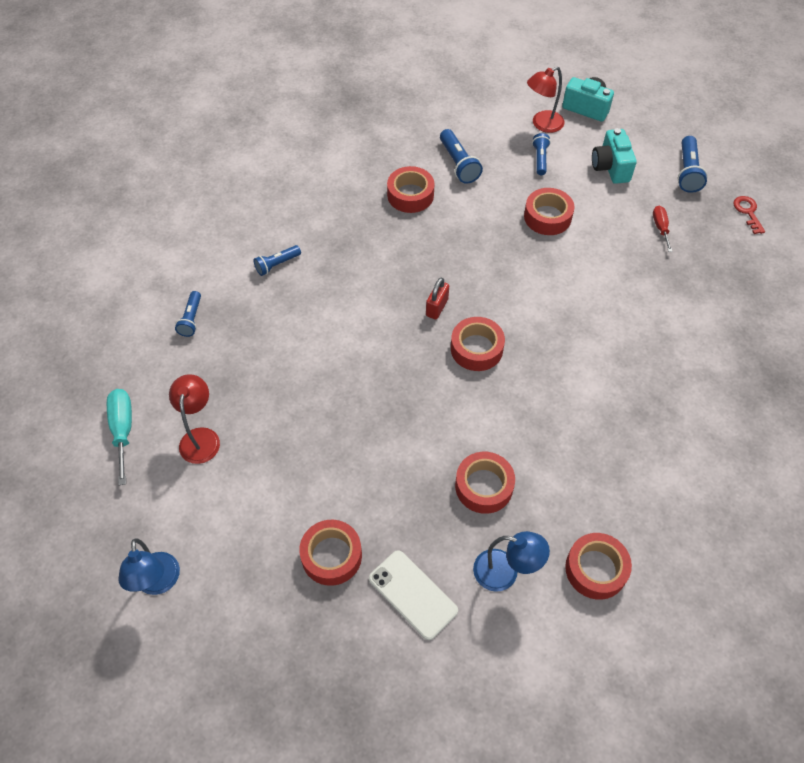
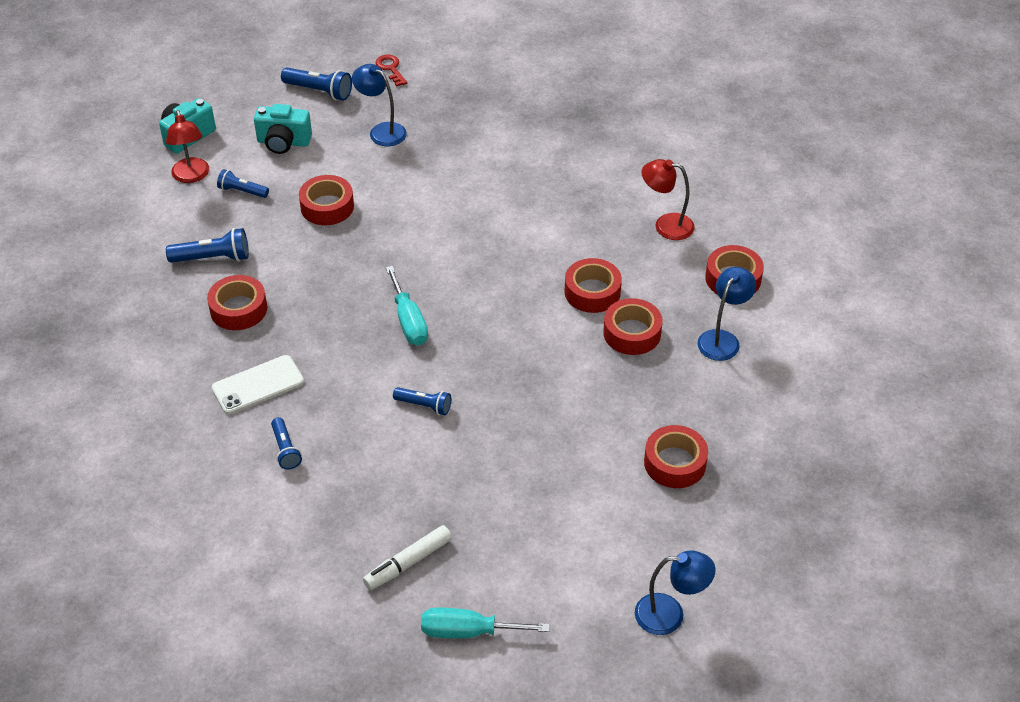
camera: 75 degrees left, 10 degrees down
(183, 372) = (408, 563): none -> white marker
(191, 319) = (332, 545): blue flashlight -> blue flashlight (424, 405)
(200, 437) = (503, 556): red lamp -> red lamp (665, 225)
(413, 594) = (728, 409): white phone -> white phone (258, 385)
(437, 307) = (409, 321): red padlock -> turquoise screwdriver
(476, 348) = (473, 302): red tape -> red tape (592, 292)
(660, 228) = (381, 131): red screwdriver -> blue lamp
(748, 212) = (391, 69): red key -> red key turned 60 degrees clockwise

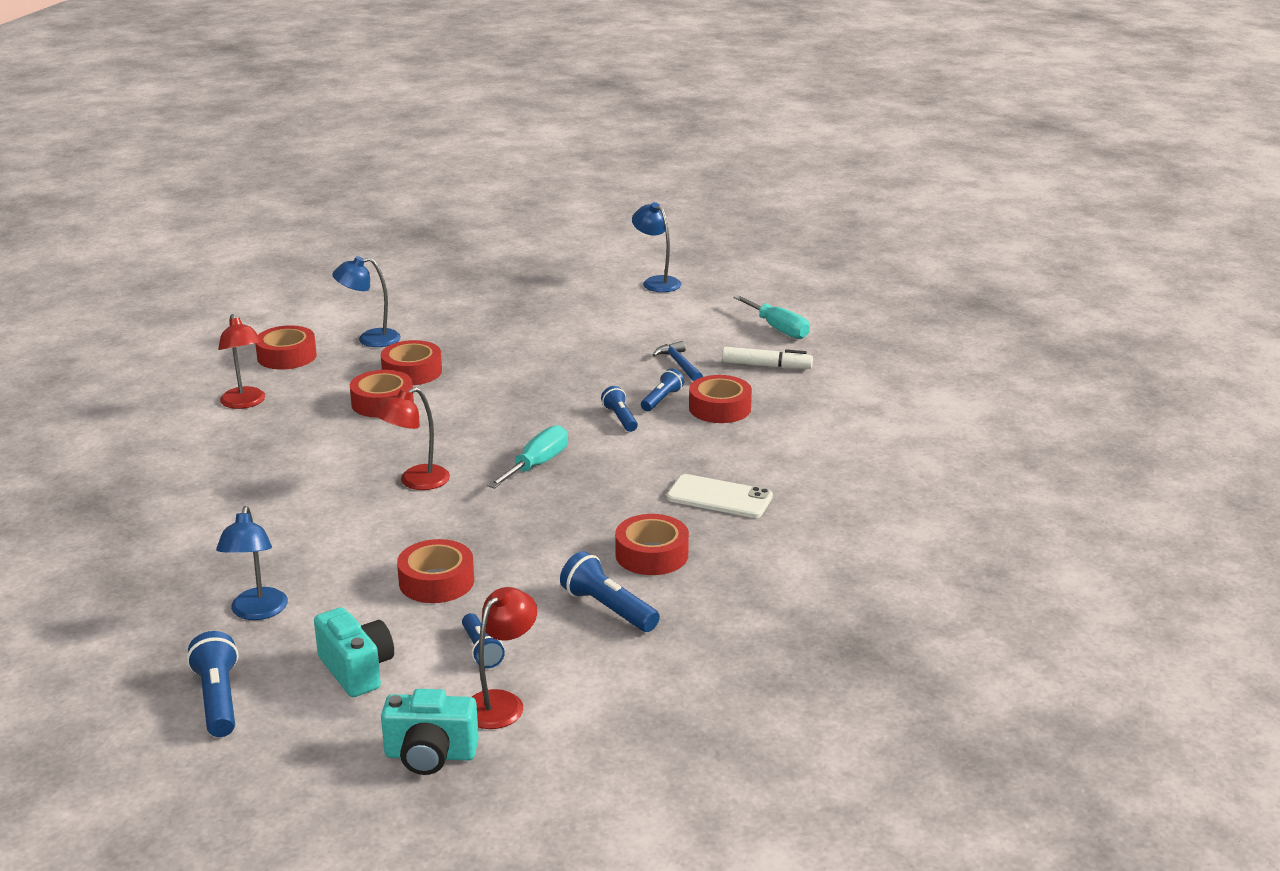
camera: 130 degrees left, 20 degrees down
(286, 449) = (758, 452): blue flashlight -> blue flashlight (661, 399)
(391, 69) = (110, 668): red key -> none
(454, 253) = (415, 482): none -> red lamp
(474, 504) = (679, 364): none -> blue hammer
(675, 463) = (528, 317): red tape -> red tape (720, 408)

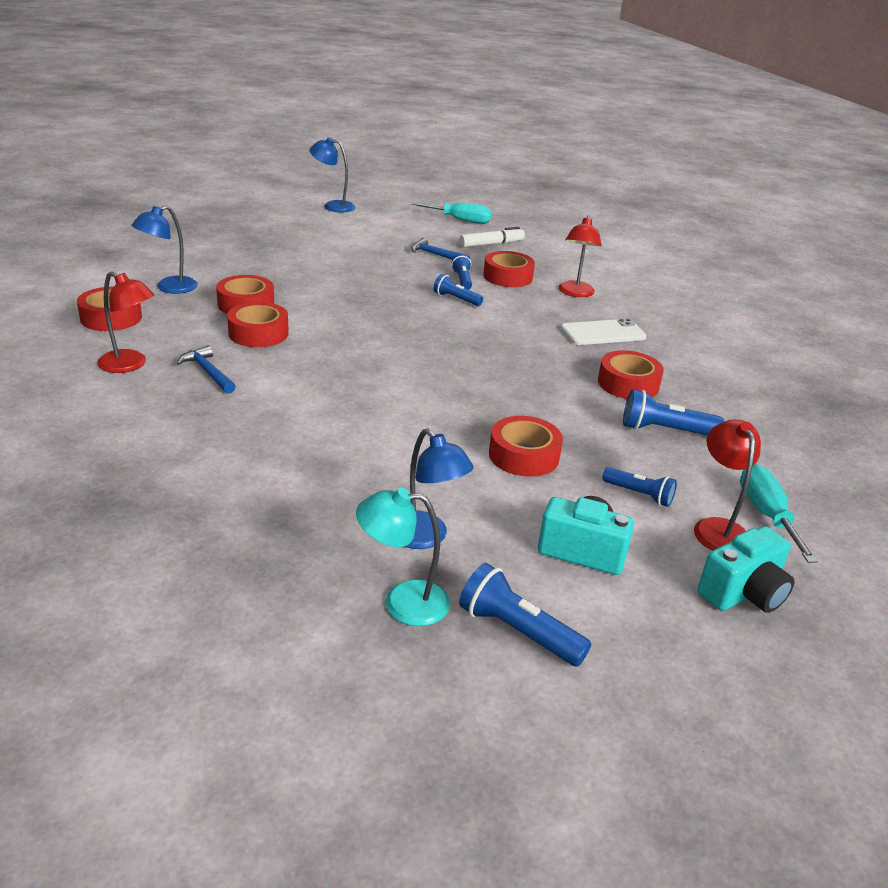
camera: 40 degrees left, 5 degrees up
(174, 647) = (402, 602): none -> turquoise lamp
(293, 426) = (207, 372): none -> blue hammer
(415, 482) = (383, 385): red lamp -> red lamp (575, 293)
(537, 465) = (452, 346): turquoise screwdriver -> turquoise screwdriver (766, 514)

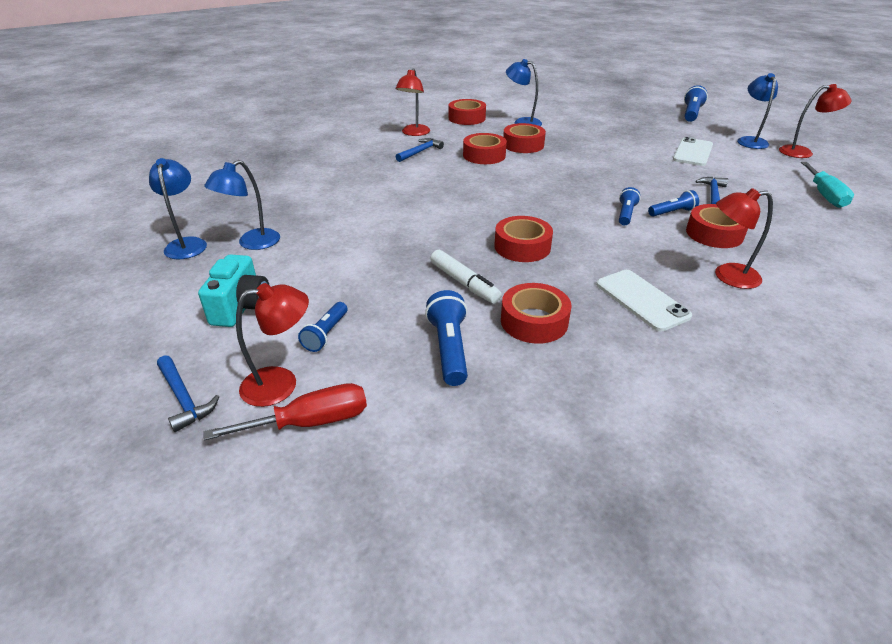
camera: 80 degrees right, 5 degrees up
(340, 234) = (693, 152): none -> white phone
(374, 198) = (802, 152): none -> red lamp
(402, 602) = (187, 244): turquoise lamp -> blue lamp
(491, 244) = (788, 217): white marker -> white marker (464, 283)
(517, 631) = (154, 286): blue flashlight -> blue flashlight (691, 113)
(523, 455) = (367, 271): red tape -> red tape (522, 247)
(743, 593) = (184, 398): turquoise camera -> blue hammer
(766, 514) = (310, 422): turquoise screwdriver -> red screwdriver

